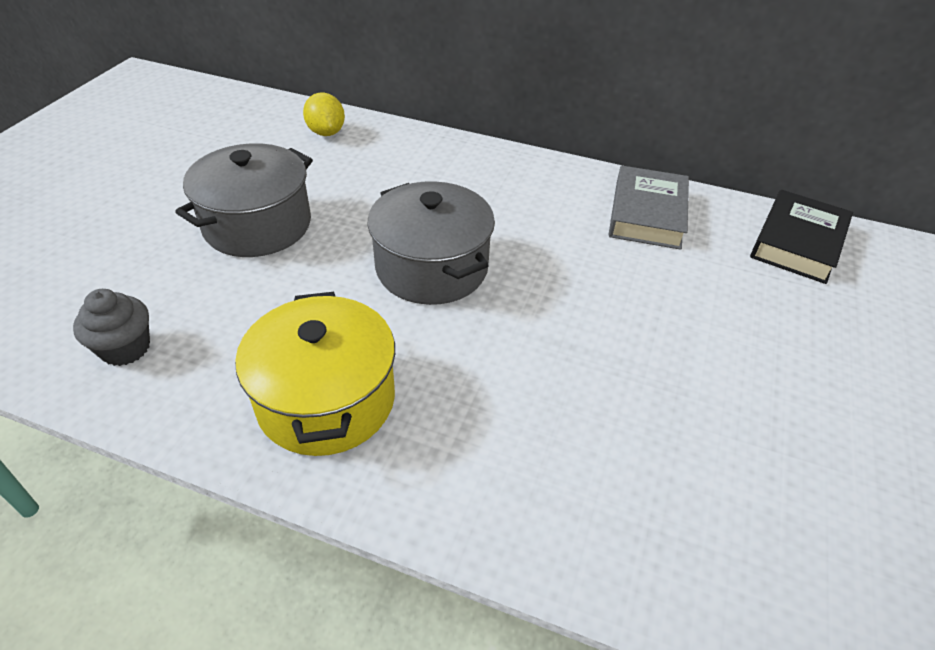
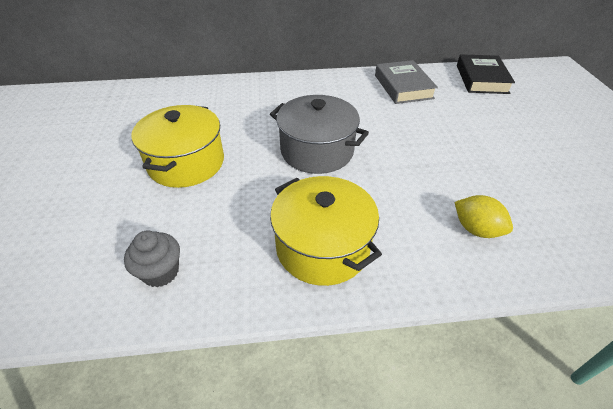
camera: 25 degrees left, 0 degrees up
(257, 225) = (186, 163): grey pot -> yellow pot
(326, 132) = (183, 95): yellow lemon -> yellow lemon (476, 229)

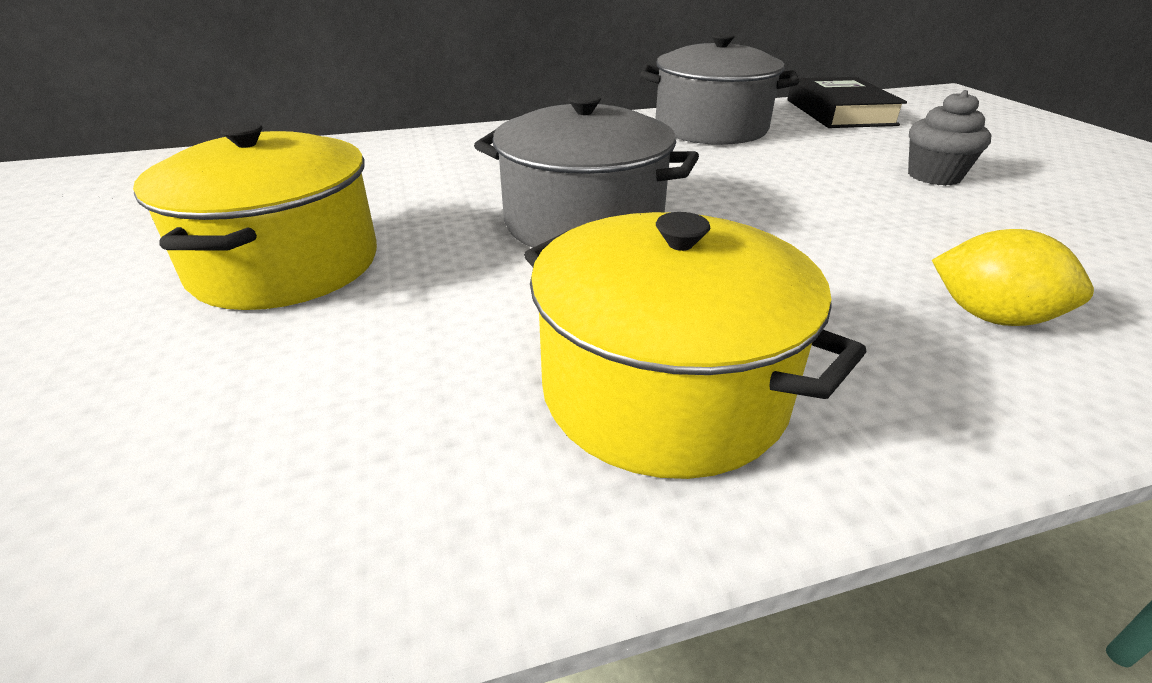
camera: 10 degrees left, 10 degrees down
(160, 272) = (211, 509): grey cupcake -> grey cupcake (934, 176)
(403, 87) = (710, 128): grey book -> grey pot

